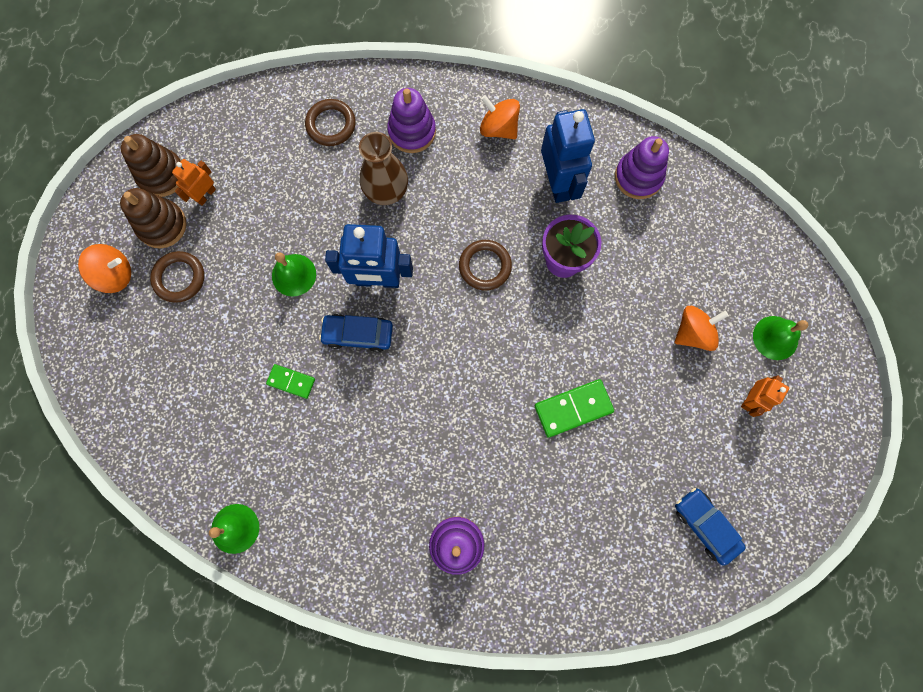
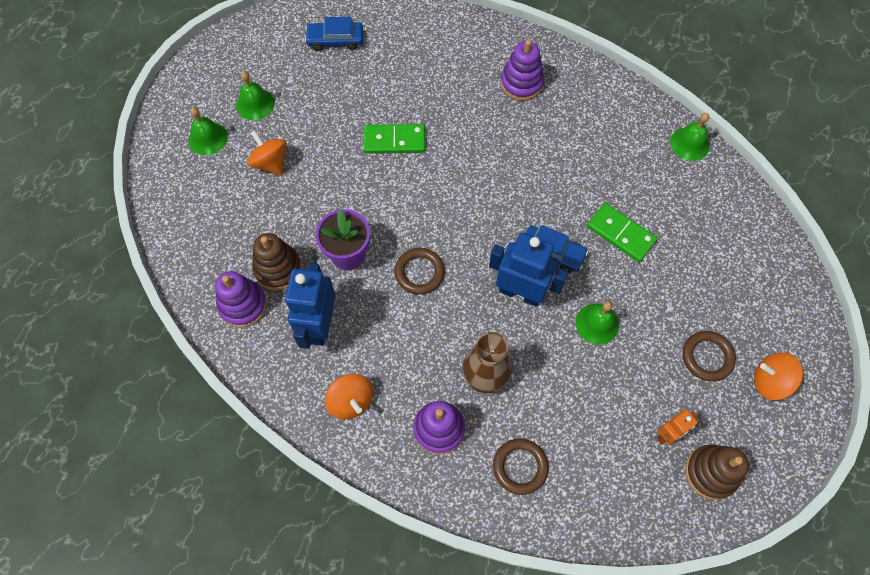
camera: 160 degrees left, 10 degrees down
(162, 225) = (717, 416): brown stacking toy -> brown stacking toy (278, 268)
(291, 381) = (621, 233): green domino -> green domino, size x1.62
(693, 333) = (270, 162): orange spinning top -> orange spinning top turned 60 degrees clockwise
(705, 525) = (335, 40): blue car -> blue car turned 105 degrees clockwise
(750, 399) = (255, 104): orange robot -> green bell

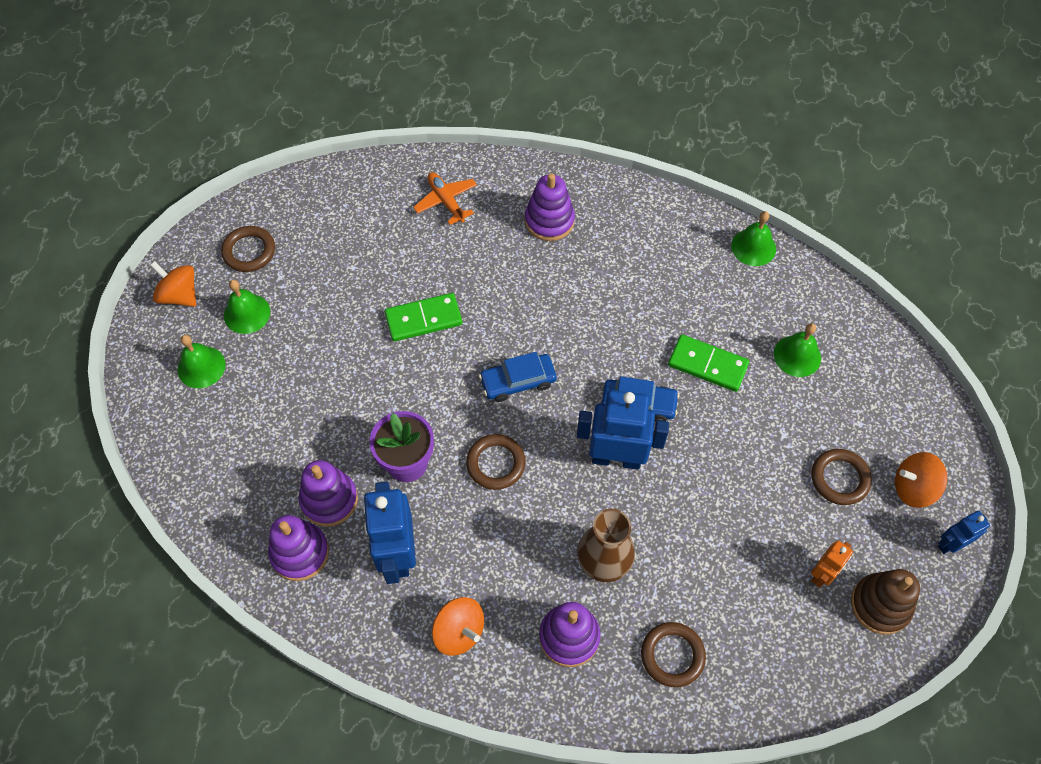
camera: 15 degrees left, 5 degrees down
(270, 162) = (285, 378): orange spinning top -> orange spinning top (179, 295)
(271, 54) = (249, 251): none -> brown ring
(278, 268) = (329, 500): brown stacking toy -> purple stacking toy
(335, 40) = (321, 218): blue car -> blue car (518, 381)
(440, 48) = (446, 201): none -> orange plane
(597, 323) = (710, 472): green bell -> green bell (797, 356)
(789, 437) = (950, 544): none -> blue robot

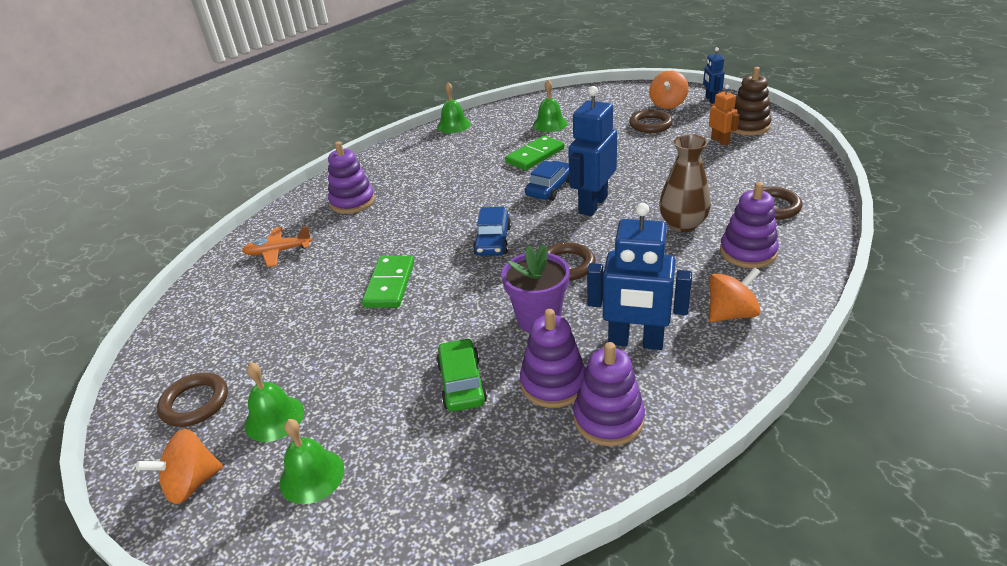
camera: 65 degrees left, 25 degrees down
(313, 429) = (462, 383): none -> green car

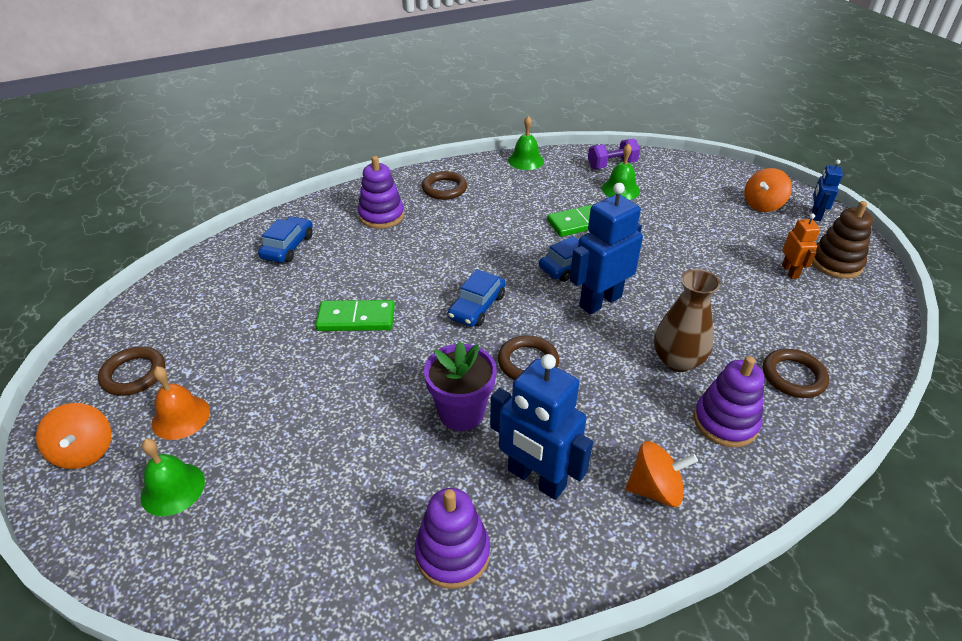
camera: 20 degrees right, 5 degrees up
(192, 483) = (85, 451): orange spinning top -> orange spinning top turned 105 degrees counterclockwise
(274, 418) = (181, 417): green bell -> orange bell
(278, 252) = (288, 247): orange plane -> blue car
(389, 284) = (356, 318): green domino -> green domino turned 60 degrees clockwise
(462, 383) = (349, 451): green car -> none
(529, 109) = (612, 165): none -> purple dumbbell
(553, 383) = (428, 490): purple stacking toy -> none
(650, 124) = (726, 225): brown ring -> brown ring (444, 189)

